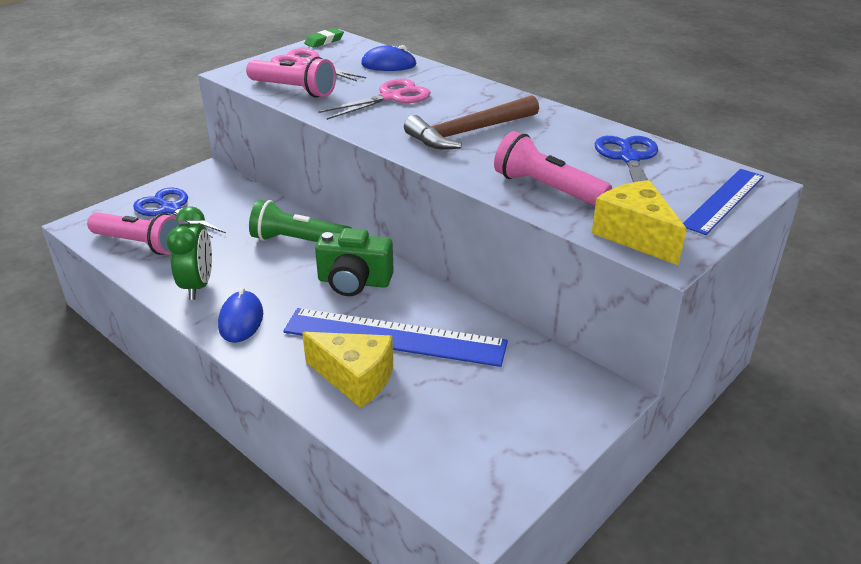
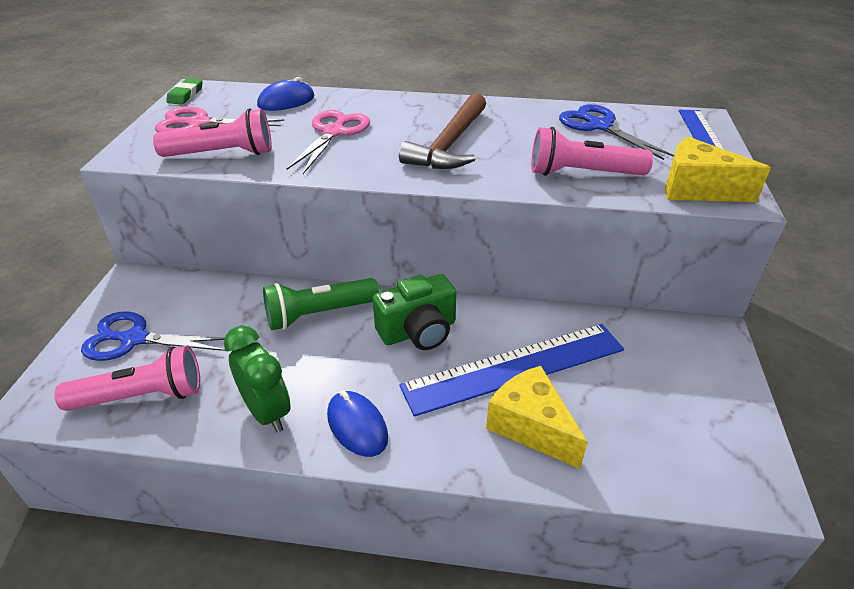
camera: 35 degrees left, 5 degrees up
(355, 378) = (530, 427): yellow cheese -> yellow cheese turned 120 degrees counterclockwise

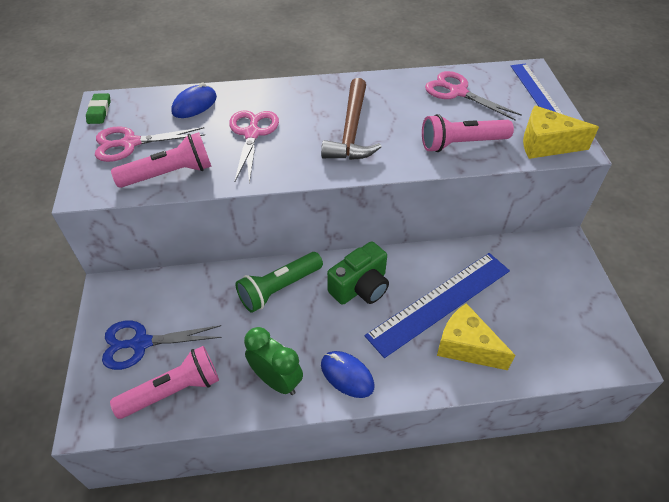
camera: 15 degrees left, 10 degrees up
(599, 126) = (458, 92): blue scissors -> pink scissors

